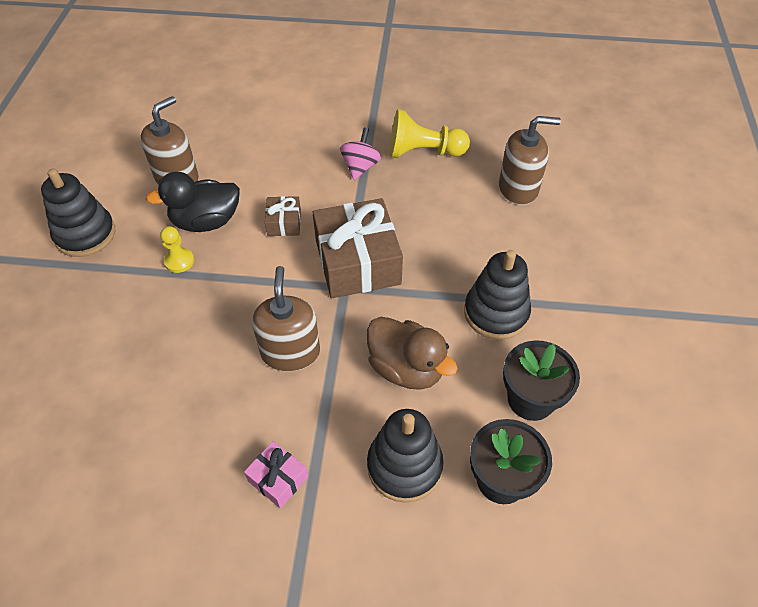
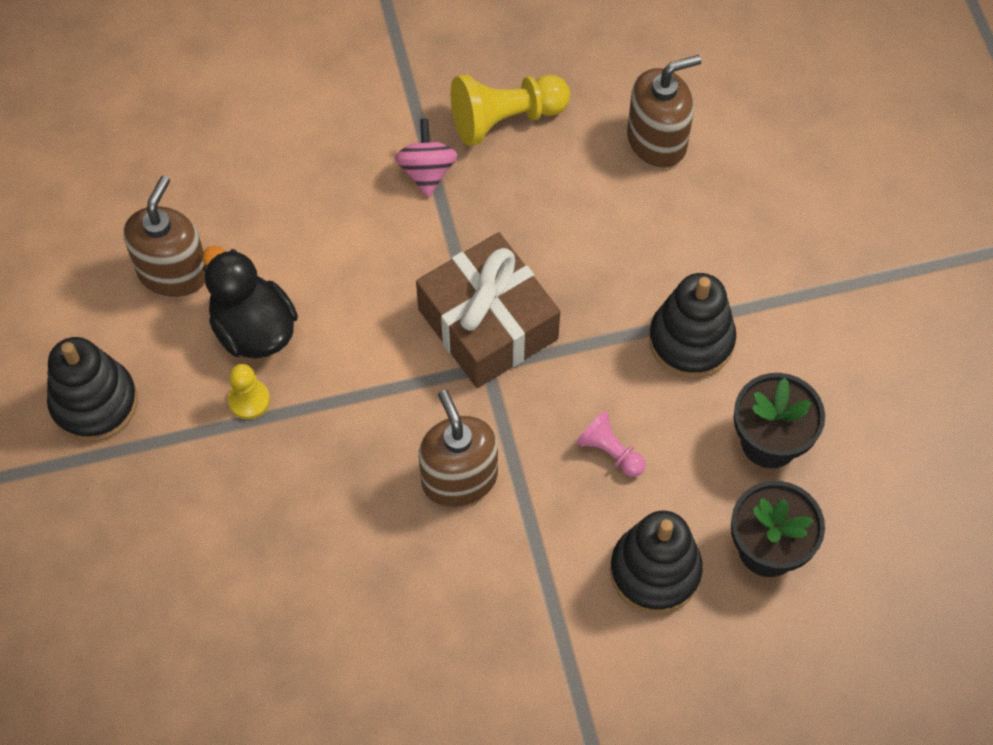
camera: 20 degrees left, 10 degrees up
(206, 222) = (253, 329): black duck -> black duck turned 90 degrees clockwise
(278, 479) = (518, 636): pink gift -> none
(284, 223) = (362, 296): brown gift -> none
(406, 368) = (610, 451): brown duck -> pink pawn

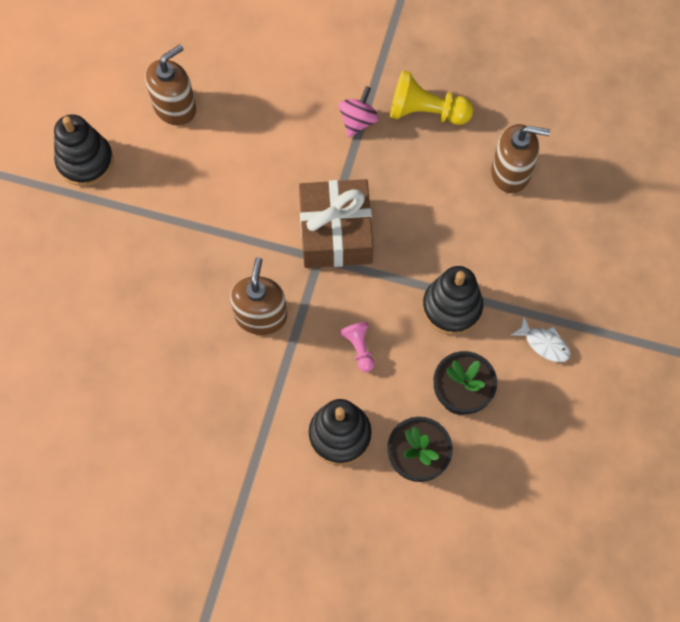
camera: 30 degrees right, 5 degrees up
(249, 400) = (170, 205): yellow pawn -> none
(253, 329) = (199, 164): black duck -> none
(829, 326) = (544, 344): none -> white fish

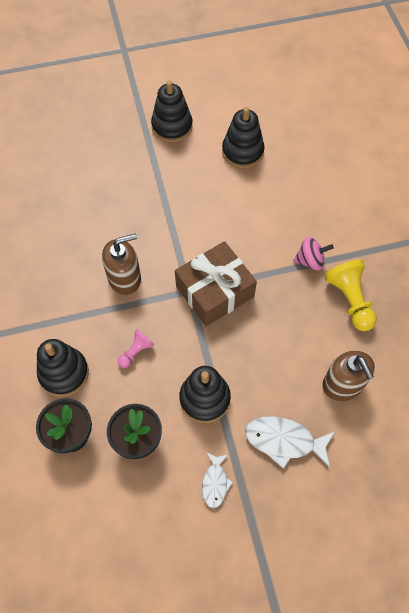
camera: 60 degrees right, 5 degrees down
(175, 107) = (242, 152): brown soap dispenser -> black stacking toy
(537, 258) = (284, 441): none -> white fish

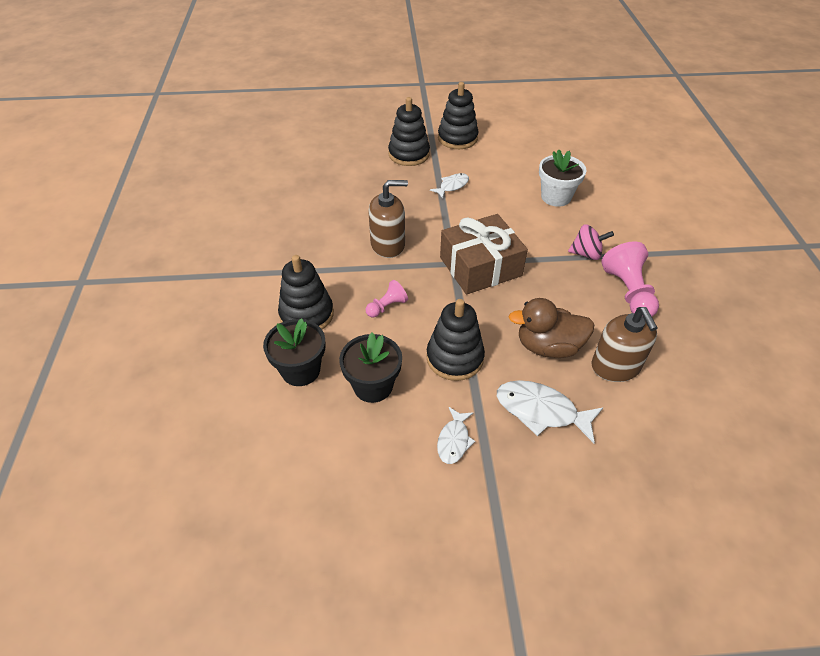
camera: 10 degrees right, 15 degrees down
(175, 193) = (452, 186): none -> white fish
(242, 152) = (524, 163): black stacking toy -> black stacking toy (409, 154)
(276, 193) = (556, 197): none -> white flower pot
(284, 373) = (548, 346): none -> brown duck
(349, 300) = (628, 292): yellow pawn -> pink pawn

